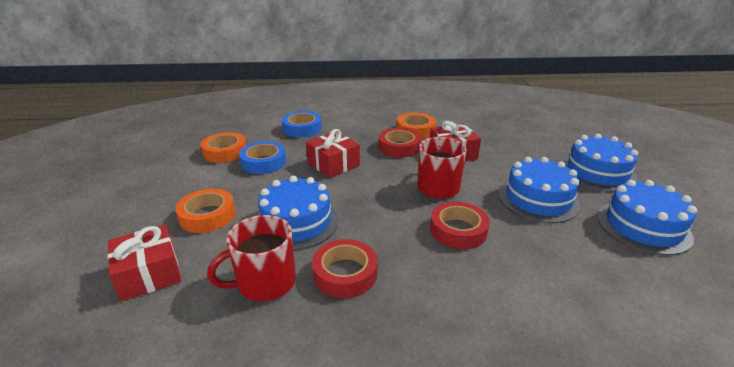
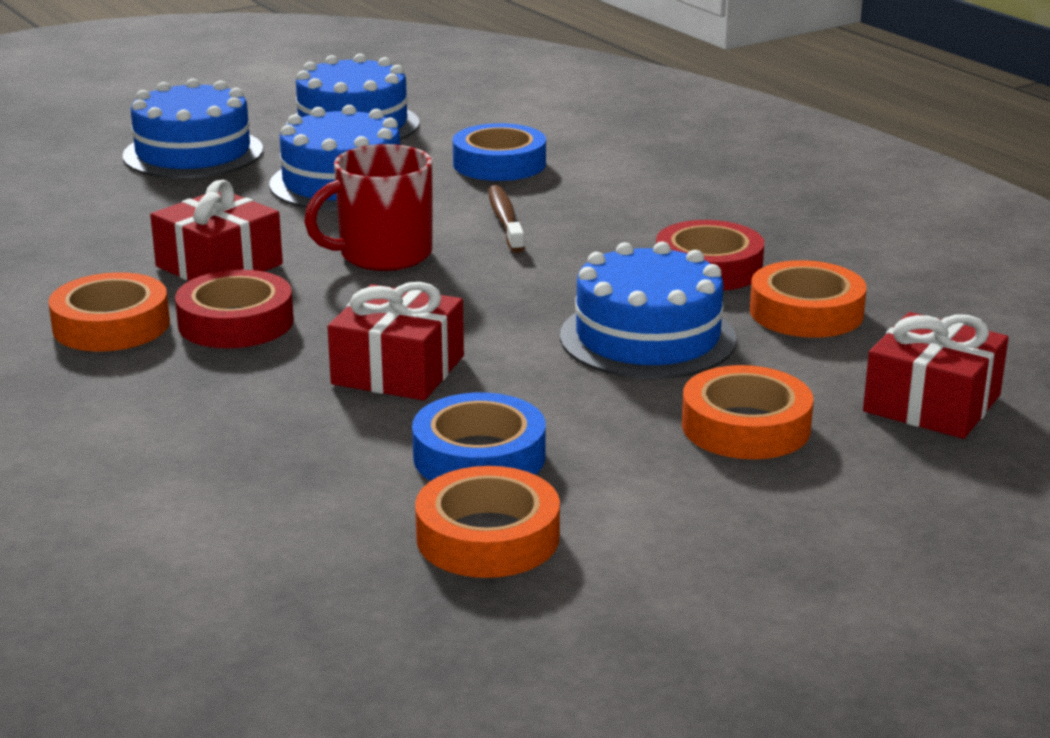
camera: 120 degrees left, 5 degrees down
(265, 282) = (806, 312): red mug -> orange tape
(302, 128) = (225, 479): blue tape -> blue tape (499, 164)
(458, 230) = (505, 220): red tape -> brown toothbrush

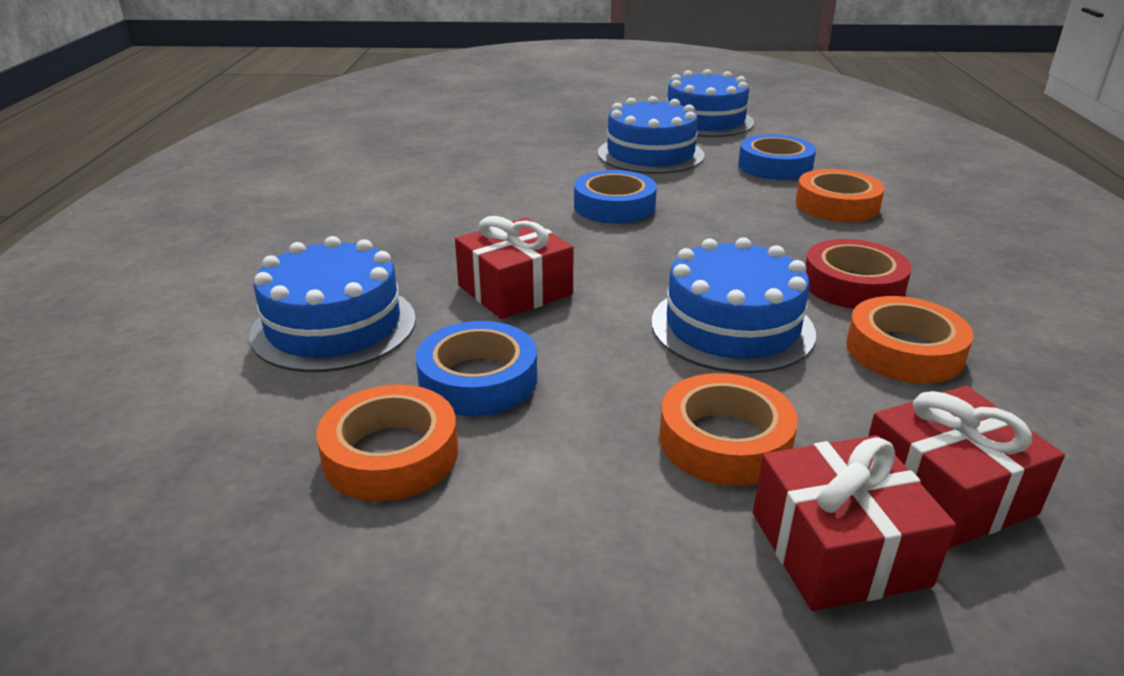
camera: 35 degrees right, 5 degrees up
(111, 325) = (393, 205): orange tape -> orange tape (837, 205)
(193, 153) = (585, 117): blue cake -> blue cake (334, 326)
(219, 265) = (505, 186): red gift -> red gift (838, 548)
(236, 322) = (463, 224): red tape -> none
(383, 255) = (614, 206): red mug -> blue tape
(505, 220) = (730, 205): brown toothbrush -> none

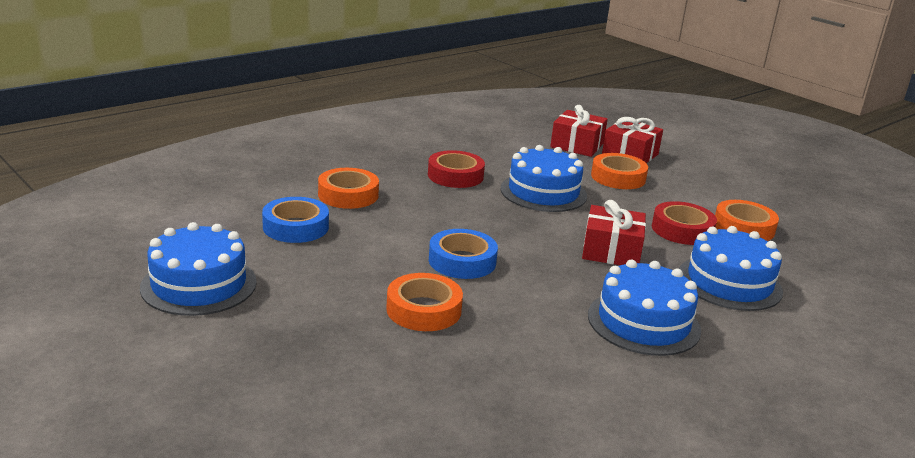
camera: 135 degrees left, 5 degrees down
(478, 380) = (682, 230): blue tape -> red tape
(650, 154) = (334, 282): blue cake -> blue cake (643, 322)
(904, 351) = (500, 159): orange tape -> orange tape (424, 310)

